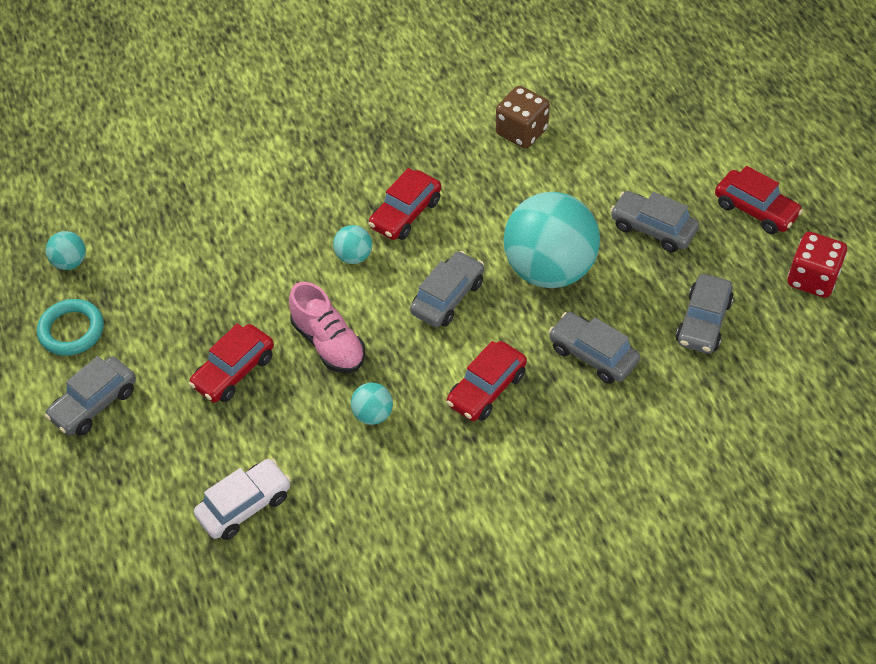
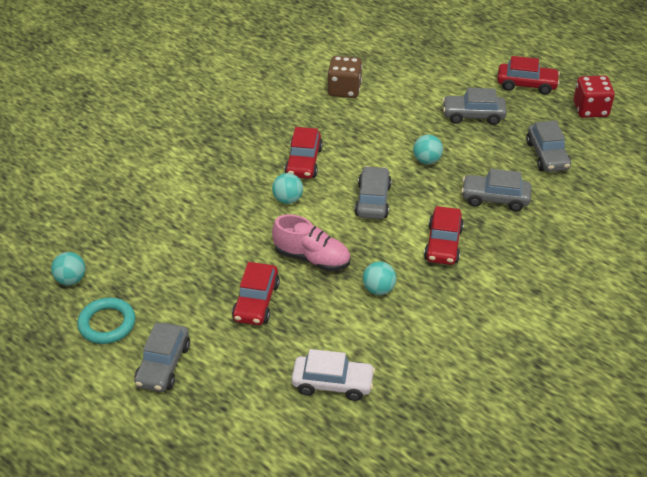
camera: 30 degrees left, 10 degrees down
(244, 506) = (332, 383): white car -> white car turned 75 degrees clockwise
(549, 269) = (427, 160): turquoise ball -> turquoise ball, size x0.42

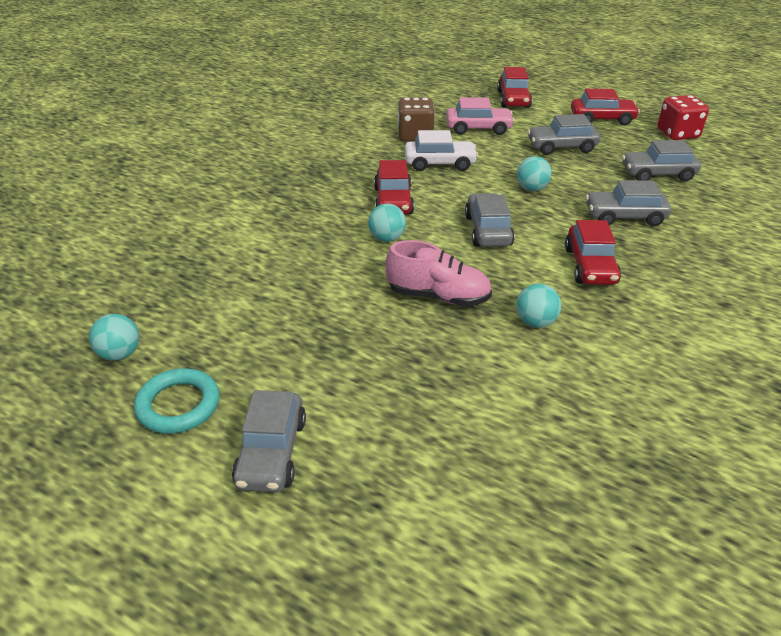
camera: 10 degrees left, 5 degrees down
(256, 302) = (382, 354): red car -> red car (513, 99)
(332, 383) = (523, 447): white car -> white car (440, 163)
(405, 86) = (478, 128): none -> pink car
(547, 155) = (657, 174): grey car -> grey car turned 105 degrees clockwise

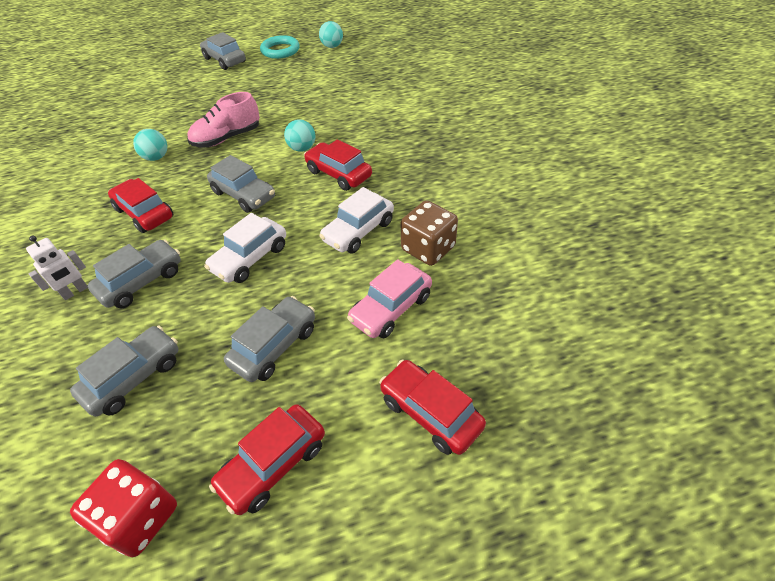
camera: 135 degrees right, 10 degrees up
(531, 188) = (250, 258): turquoise ball -> white car
(683, 237) = (75, 292): none -> white robot

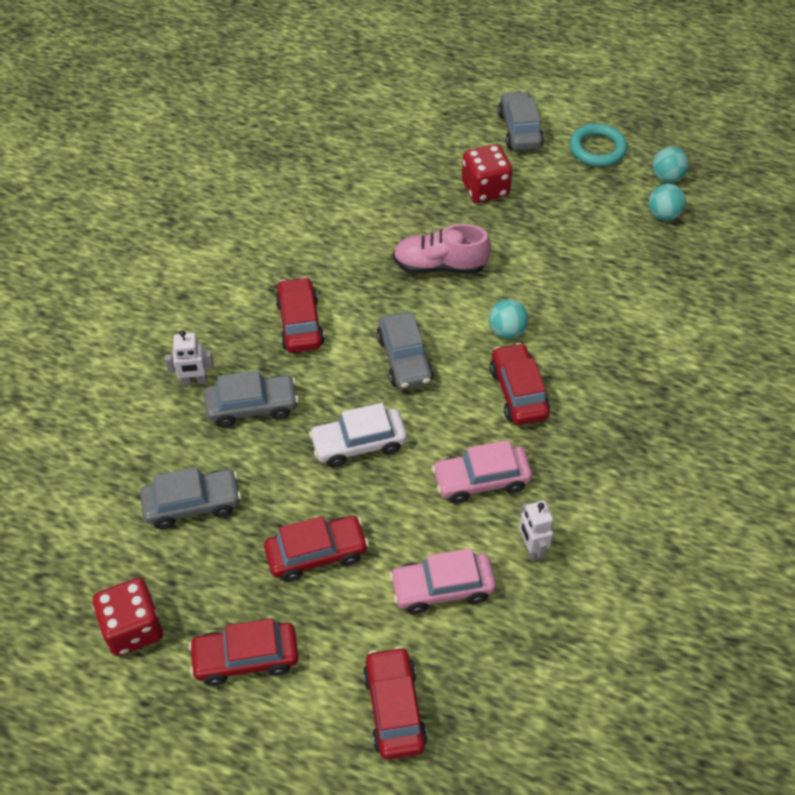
camera: 35 degrees right, 5 degrees up
(156, 157) = (353, 251): turquoise ball -> turquoise ball (663, 215)
(225, 92) = (485, 188): none -> red dice
(274, 346) = (317, 554): grey car -> red car
(358, 231) = (481, 480): white car -> pink car
(428, 248) = (531, 548): brown dice -> white robot

